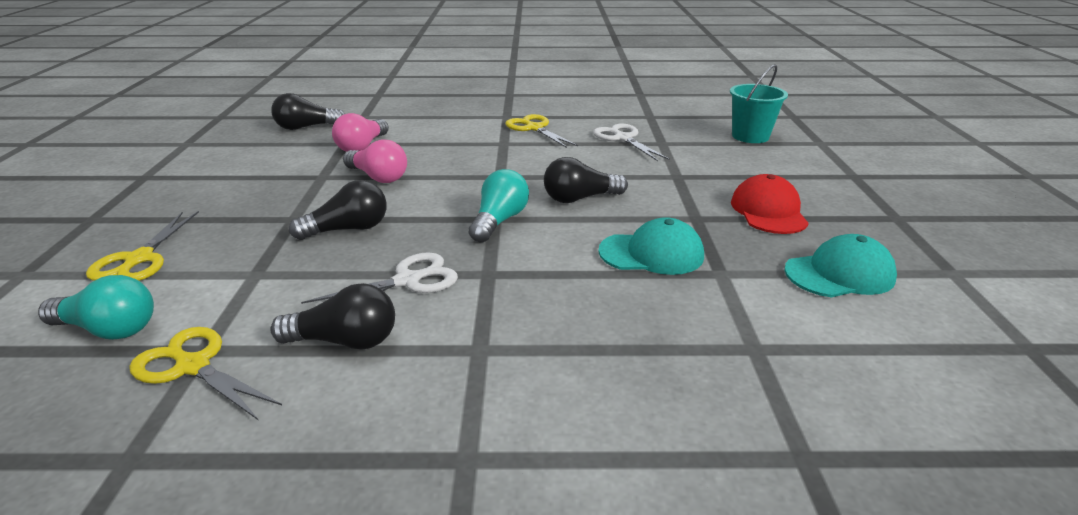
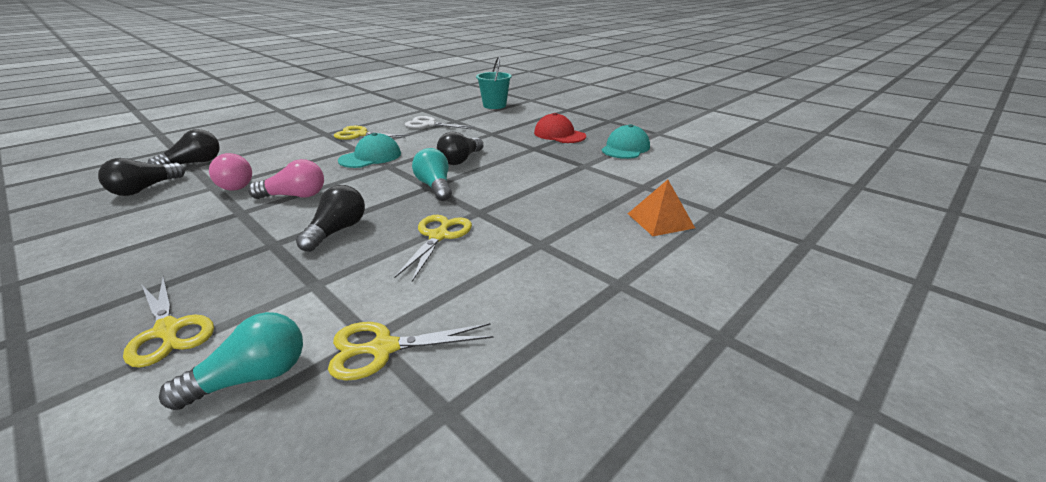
camera: 45 degrees left, 0 degrees up
(345, 341) = (461, 280): black light bulb -> black light bulb (194, 163)
(407, 281) = (438, 236): white scissors -> yellow scissors
(651, 253) = (542, 170): turquoise cap -> turquoise cap (370, 157)
(680, 413) = (660, 220): none -> orange pyramid

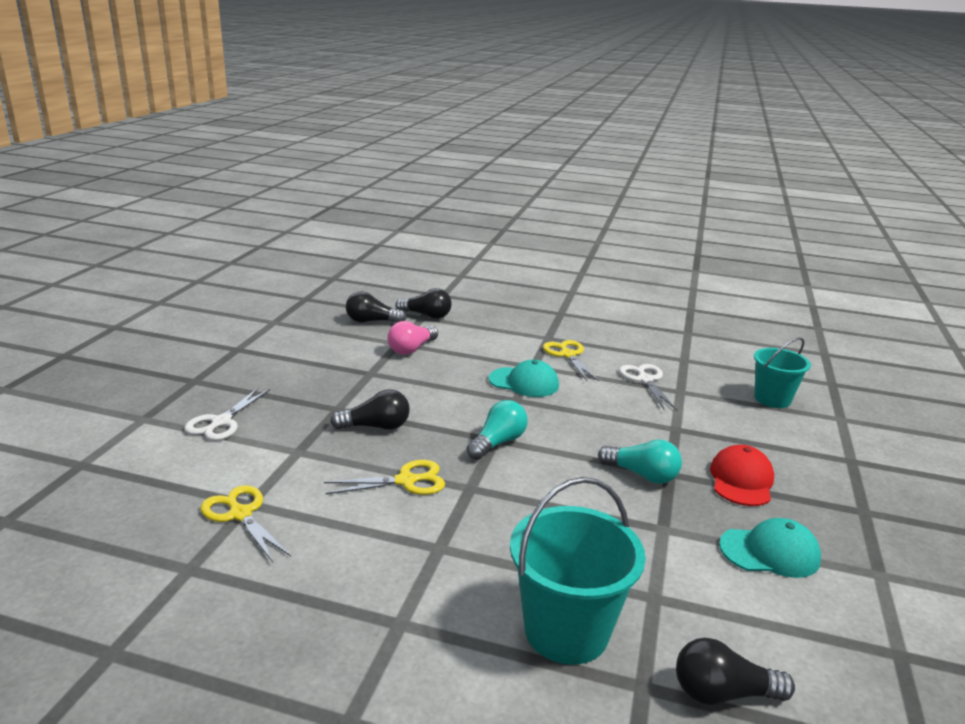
camera: 60 degrees right, 5 degrees down
(168, 330) = (221, 422): yellow scissors -> white scissors
(252, 377) = (192, 474): turquoise light bulb -> turquoise light bulb (642, 475)
(295, 196) = (414, 382): pink light bulb -> none
(460, 160) = (575, 434): black light bulb -> black light bulb (722, 693)
(660, 220) = (566, 631): orange pyramid -> turquoise bucket

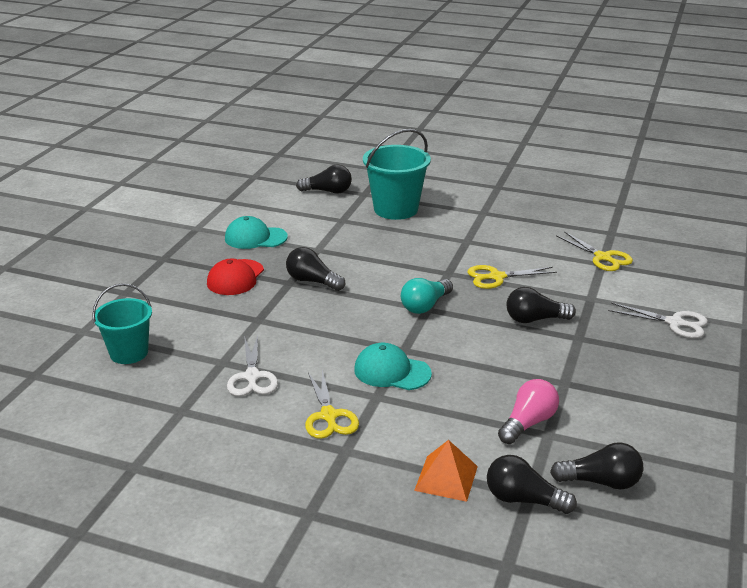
camera: 175 degrees left, 5 degrees up
(221, 422) = (675, 323): white scissors -> white scissors turned 90 degrees clockwise
(476, 324) = (446, 478): none -> orange pyramid
(642, 475) = (312, 281): turquoise light bulb -> black light bulb

